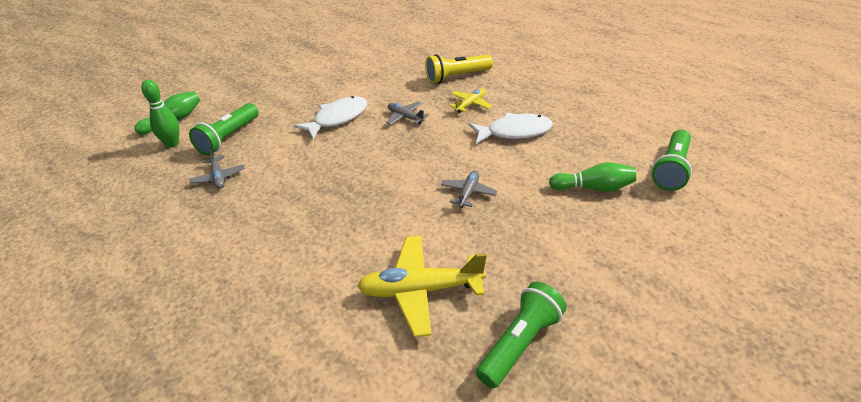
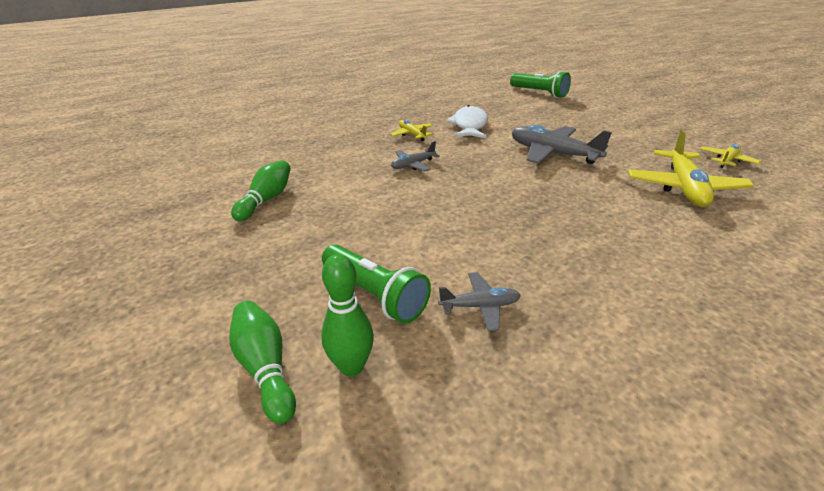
camera: 75 degrees left, 5 degrees down
(337, 118) = (386, 202): white fish -> none
(457, 77) = (356, 133): yellow flashlight -> none
(468, 193) = (553, 153): grey plane -> grey plane, size x1.89
(520, 343) = (727, 160): green flashlight -> yellow plane
(593, 188) = (555, 114): green bowling pin -> green bowling pin (266, 199)

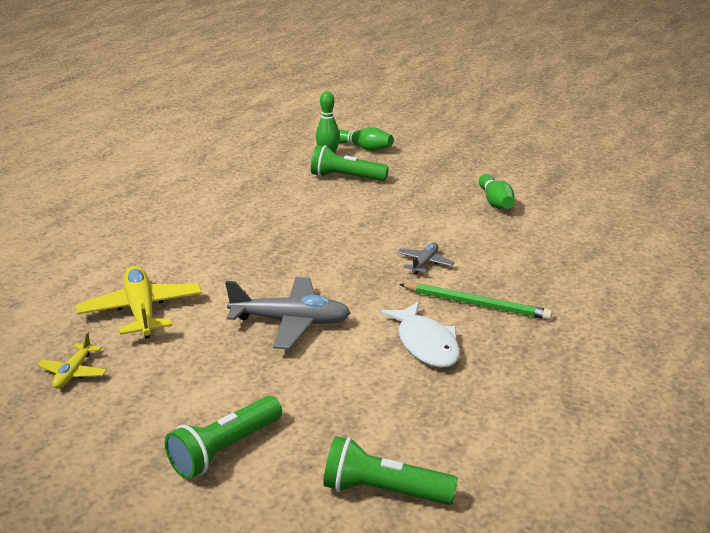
camera: 150 degrees right, 5 degrees down
(412, 135) = (476, 304): yellow plane -> green pencil
(480, 306) = (284, 187): grey plane -> none
(613, 114) = (225, 450): none -> green flashlight

